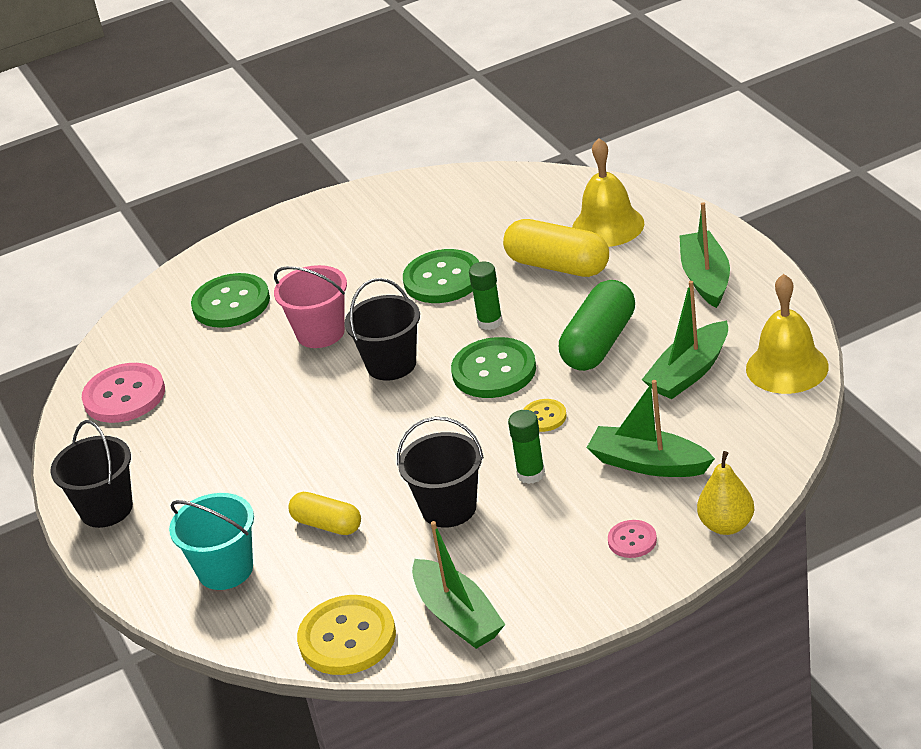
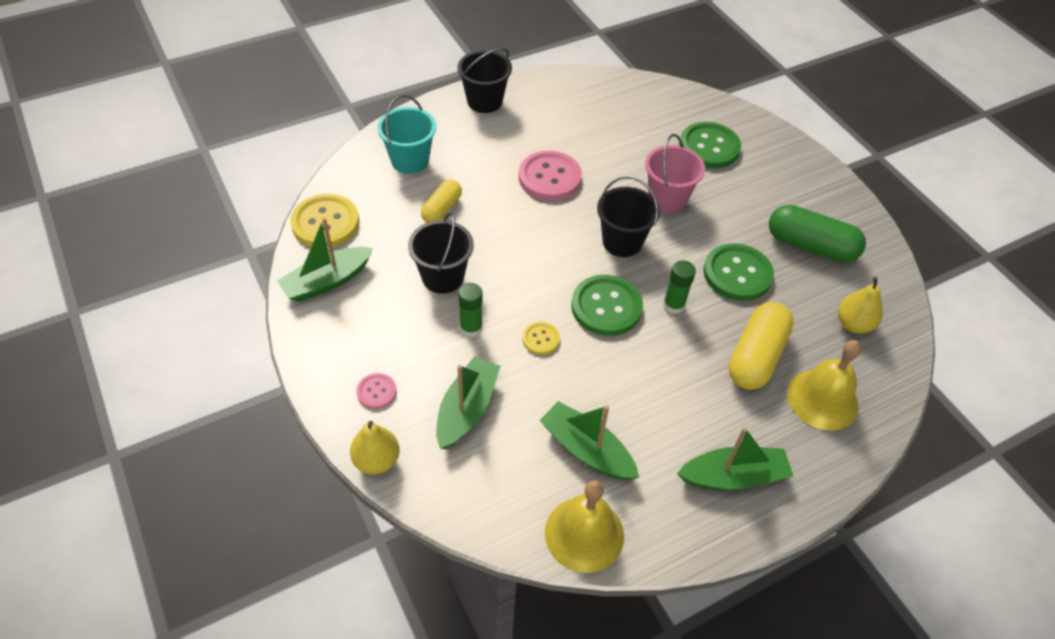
camera: 80 degrees right, 15 degrees up
(124, 396) = (603, 100): pink button -> pink button (549, 177)
(511, 205) = (853, 324): none -> yellow pear
(599, 343) = (636, 382): green capsule -> green capsule (810, 246)

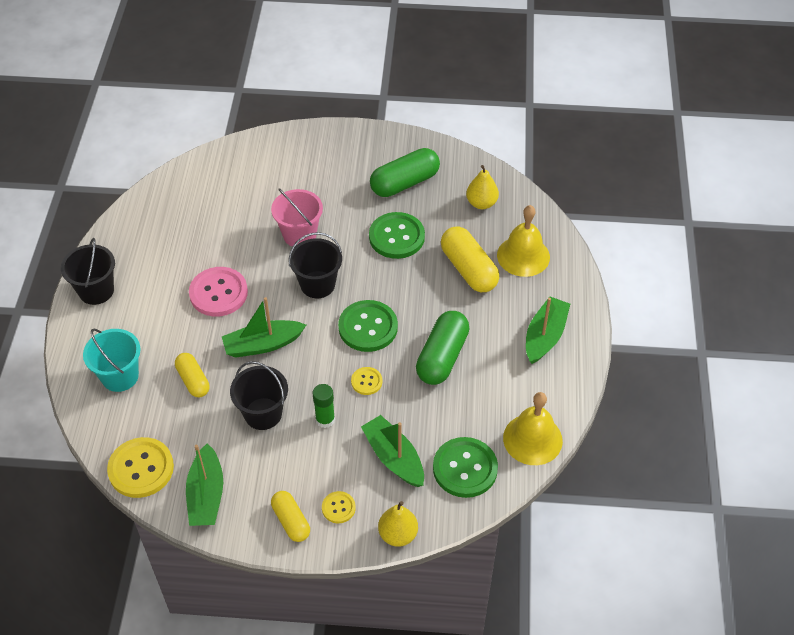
camera: 55 degrees left, 0 degrees up
(337, 360) = (291, 521): none -> yellow capsule
(376, 392) = (338, 508): pink button -> yellow button
(586, 450) = (473, 404): green boat -> green boat (263, 345)
(623, 389) = (442, 357): none -> green capsule
(673, 305) = (395, 288): green glue stick -> none
(709, 147) = (271, 180): green button -> green button (465, 468)

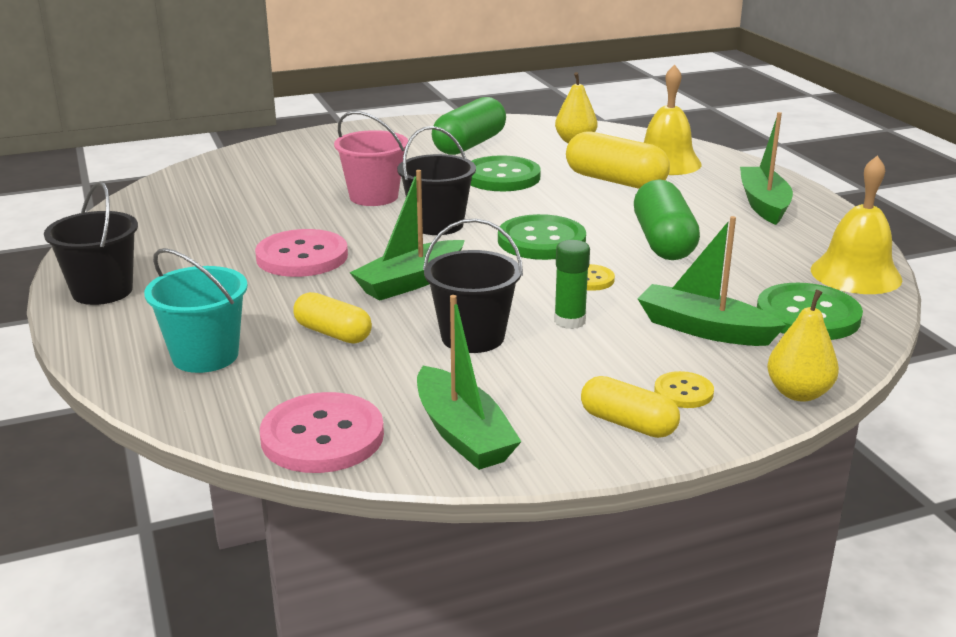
camera: 25 degrees left, 25 degrees down
(141, 469) = (322, 436): yellow button -> pink button

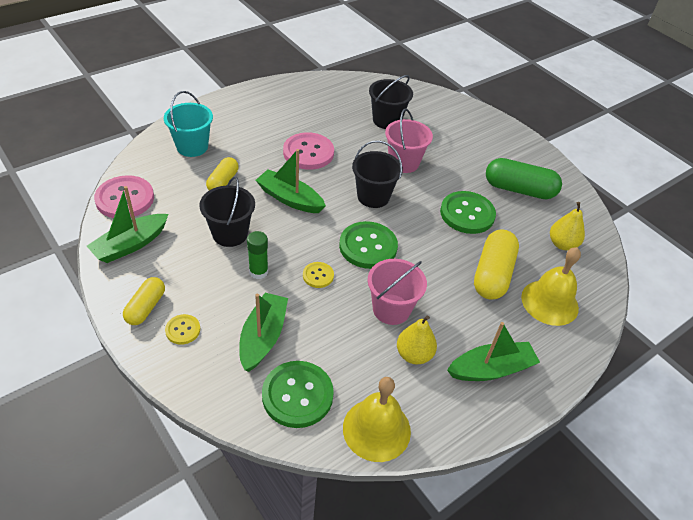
camera: 70 degrees right, 20 degrees up
(102, 291) = (248, 100): black bucket -> black bucket (387, 120)
(663, 242) = (391, 309): green capsule -> pink bucket
(798, 393) = (189, 387): yellow pear -> yellow pear (414, 354)

